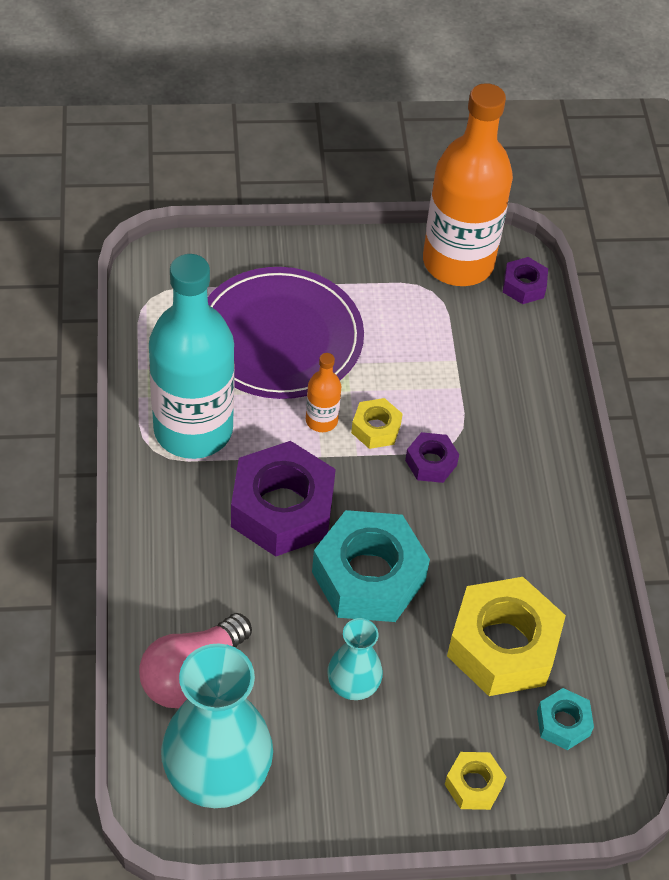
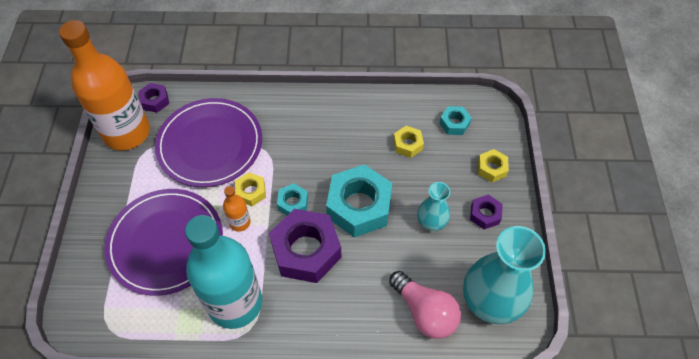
camera: 80 degrees left, 5 degrees up
(363, 485) = (293, 203): none -> turquoise nut
(431, 462) = (281, 165): purple nut -> purple nut (485, 214)
(454, 366) = (210, 144): none -> purple plate
(502, 646) = (407, 144): yellow nut -> yellow nut, size x0.48

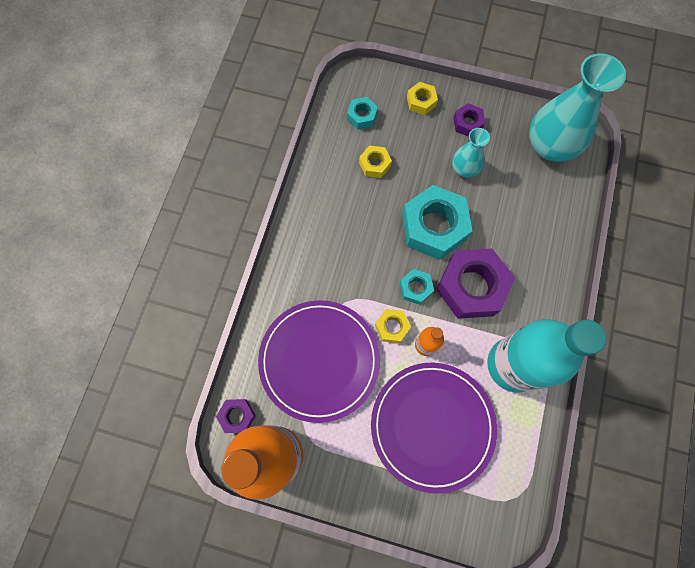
camera: 75 degrees left, 15 degrees up
(425, 312) = (551, 200): pink light bulb -> none

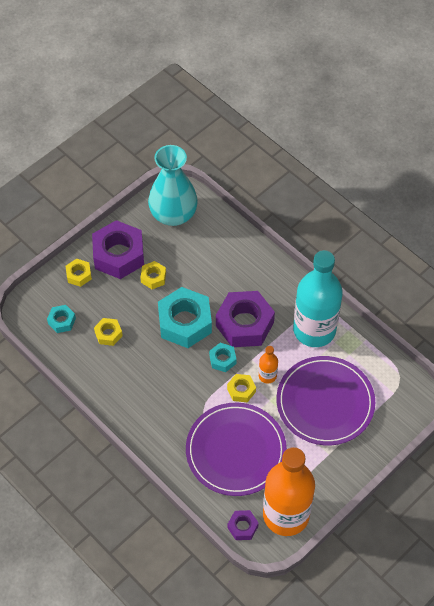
camera: 60 degrees left, 15 degrees down
(464, 169) = (153, 277): turquoise vase -> yellow nut
(467, 123) = (119, 255): purple nut -> purple nut, size x2.08

